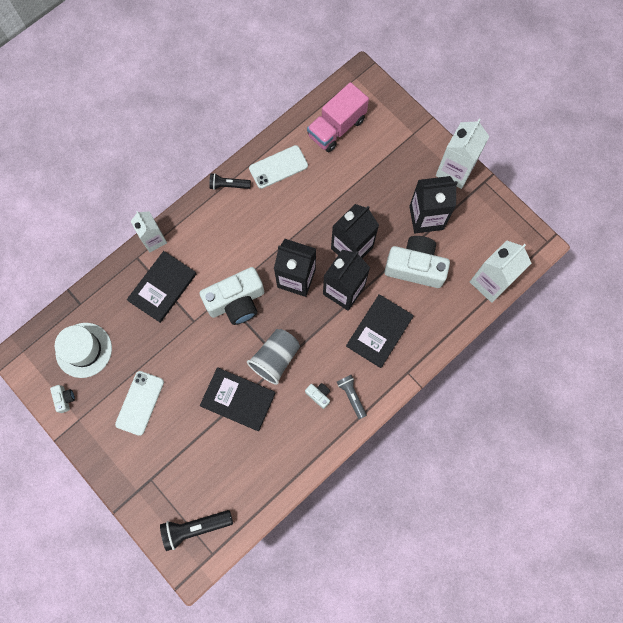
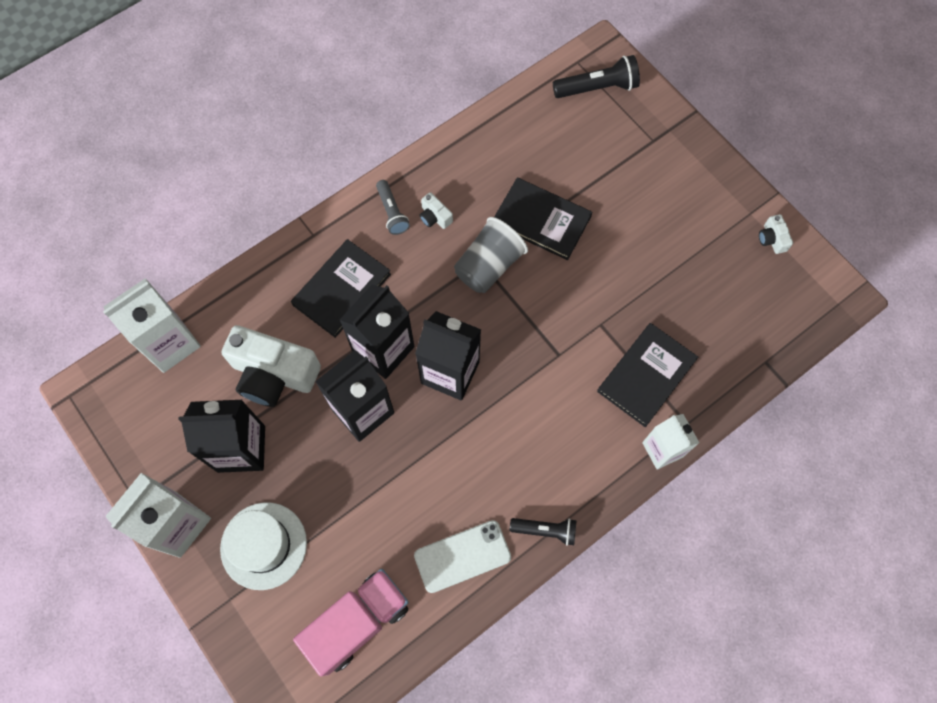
camera: 175 degrees left, 5 degrees down
(83, 350) = (753, 298): white hat -> white hat (263, 545)
(140, 403) = (671, 226): white phone -> none
(236, 301) = (539, 346): white camera -> none

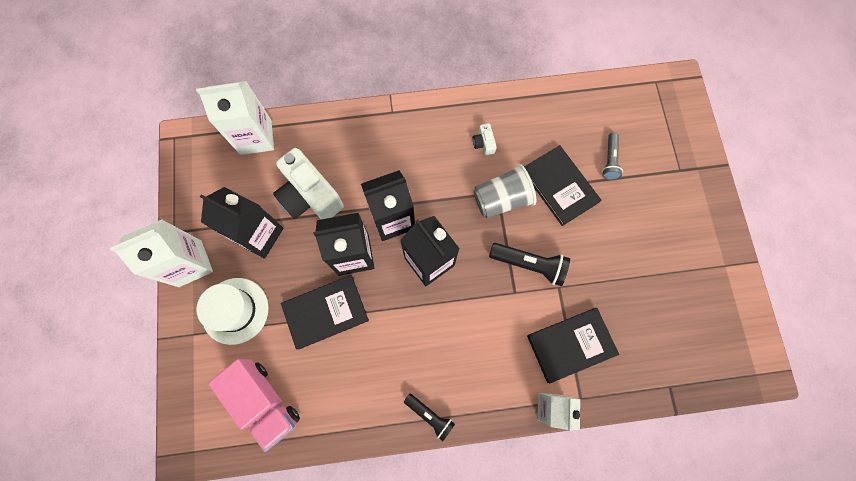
camera: 30 degrees right, 5 degrees up
(342, 289) = (389, 161): black book -> black book (325, 312)
(357, 622) = (264, 401): pink truck -> pink truck turned 60 degrees clockwise
(392, 212) = (455, 124): grey flashlight -> grey flashlight (609, 160)
(462, 556) = (361, 398): white phone -> none
(597, 88) = (659, 109): black flashlight -> black flashlight (529, 264)
(772, 239) = (731, 295): white camera -> none

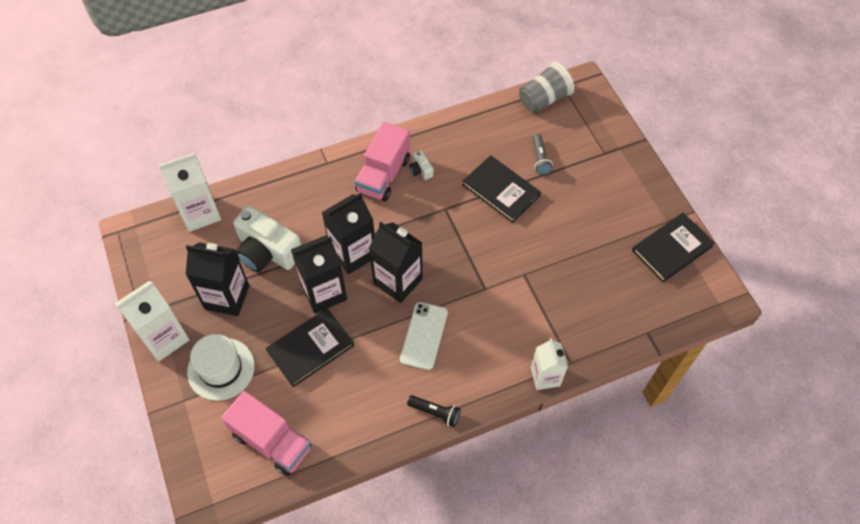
camera: 15 degrees left, 15 degrees down
(440, 328) = (424, 335): none -> white phone
(445, 139) = (384, 175): none -> pink truck
(501, 199) = (450, 213): grey cup -> grey cup (543, 99)
(529, 264) = (491, 262): black flashlight -> none
(571, 345) = (549, 320): black book -> black book (672, 248)

